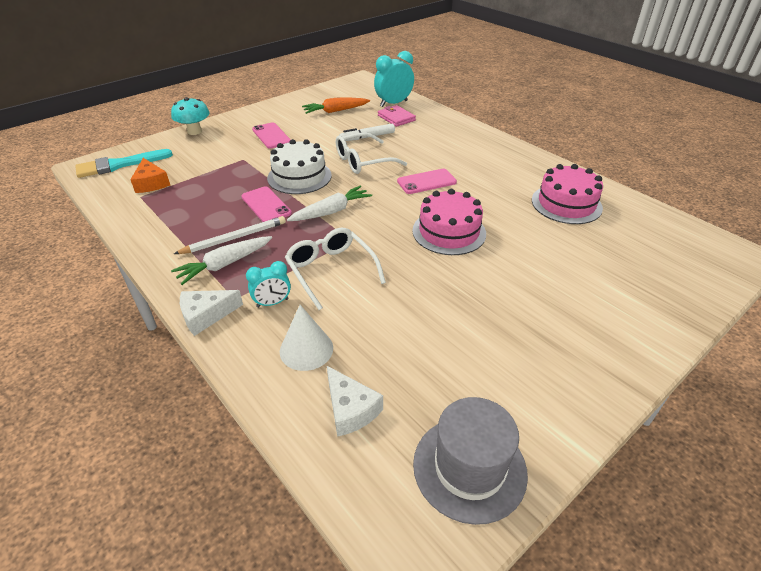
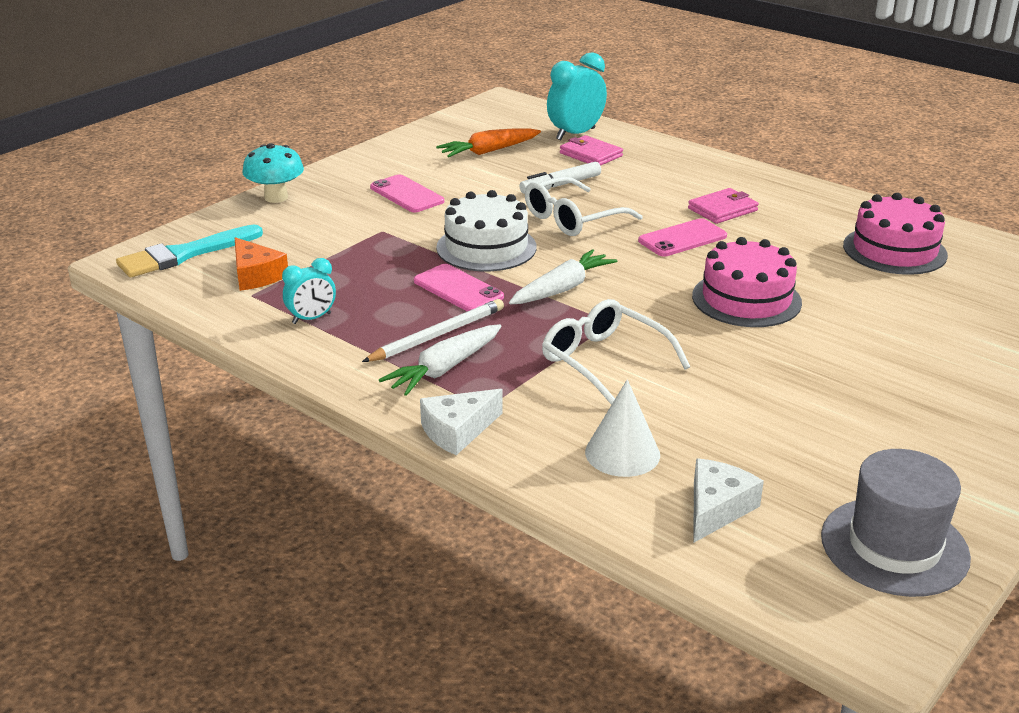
camera: 10 degrees left, 10 degrees down
(272, 303) = (543, 407): turquoise clock -> turquoise clock (312, 318)
(350, 409) = (717, 508): white cheese -> white cheese turned 105 degrees counterclockwise
(462, 163) = (722, 209): none -> pink wallet

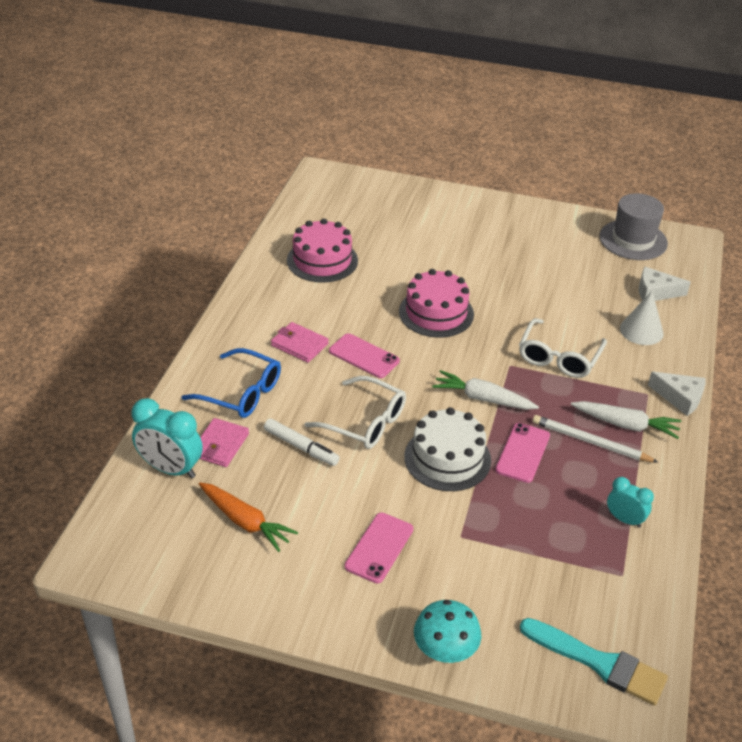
camera: 115 degrees left, 10 degrees up
(256, 275) = (593, 587): orange cheese -> none
(659, 172) = (241, 392): none -> blue glasses

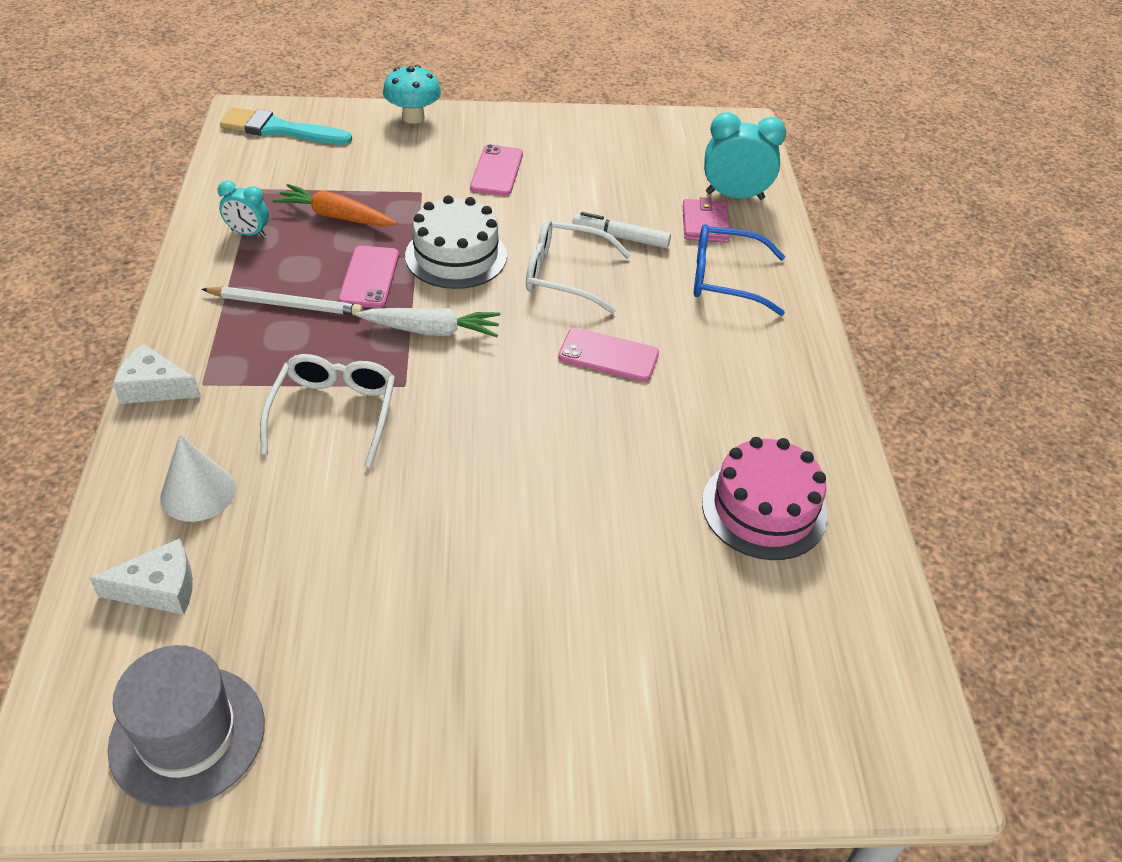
camera: 160 degrees right, 5 degrees up
(245, 521) = (631, 169): orange carrot -> orange carrot (335, 216)
(299, 345) = (700, 353): pink wallet -> none
(436, 313) = (537, 448): pink cake -> none
(626, 425) = (238, 334): white carrot -> none

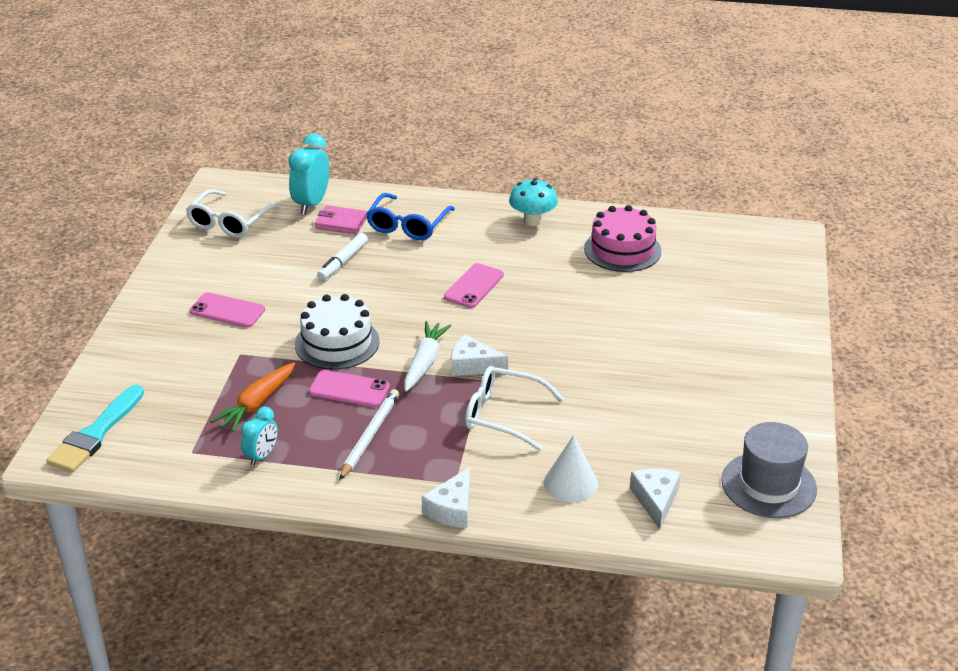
camera: 75 degrees left, 10 degrees down
(413, 117) = (118, 349): turquoise mushroom -> turquoise mushroom (532, 221)
(433, 374) = (473, 365): none -> white cheese
(566, 275) = (380, 293): white glasses -> white glasses (229, 222)

